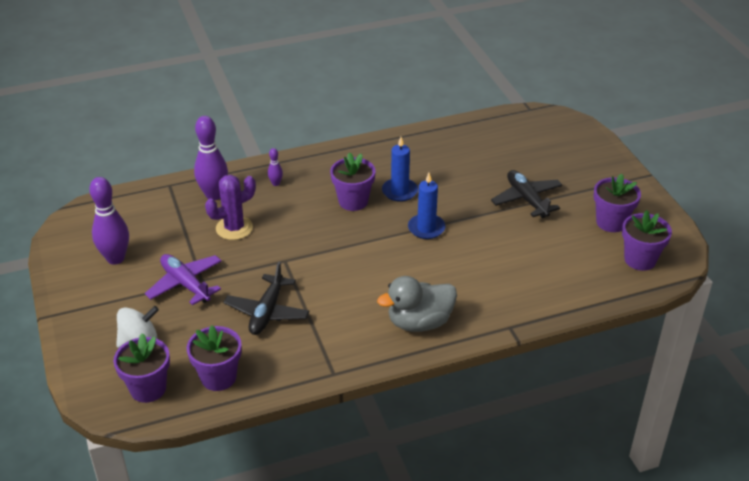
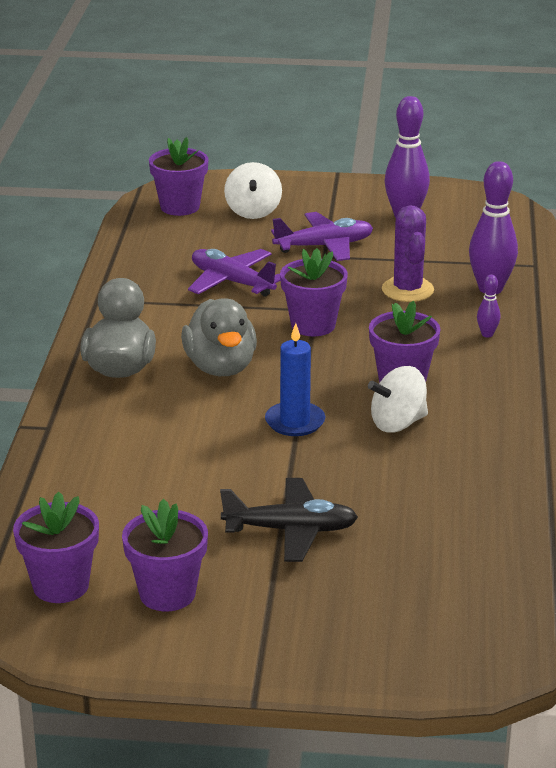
camera: 115 degrees right, 10 degrees down
(218, 377) = (158, 241): purple flower pot -> purple flower pot (313, 325)
(267, 312) = (232, 282): black plane -> purple plane
(387, 277) = (220, 367): none -> grey duck
(399, 191) = (398, 423): blue candle -> white spinning top

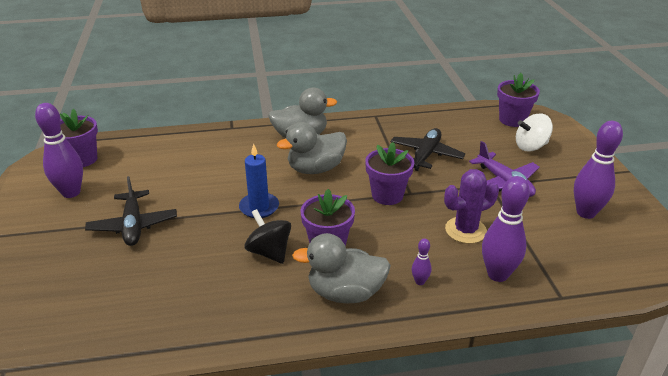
camera: 75 degrees right, 5 degrees up
(167, 594) = (71, 192): purple flower pot -> purple bowling pin
(232, 282) = (426, 155): purple plane -> black plane
(398, 423) = (269, 252): white spinning top -> black spinning top
(491, 382) = (345, 293): none -> grey duck

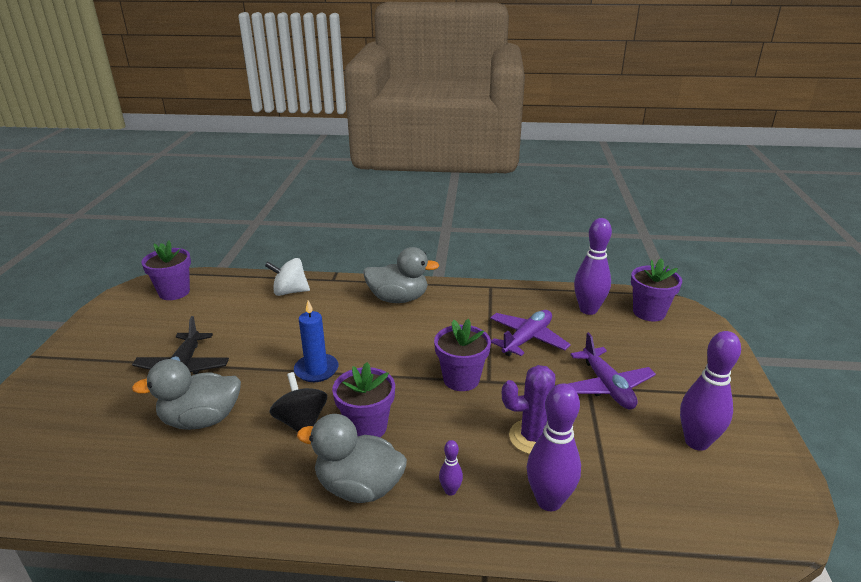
camera: 15 degrees right, 5 degrees down
(71, 192) = (145, 324): purple bowling pin -> purple bowling pin (588, 310)
(315, 169) = (397, 337): grey duck -> grey duck (201, 420)
(426, 155) = (527, 339): black plane -> purple plane
(530, 146) = (658, 347): white spinning top -> white spinning top (290, 292)

